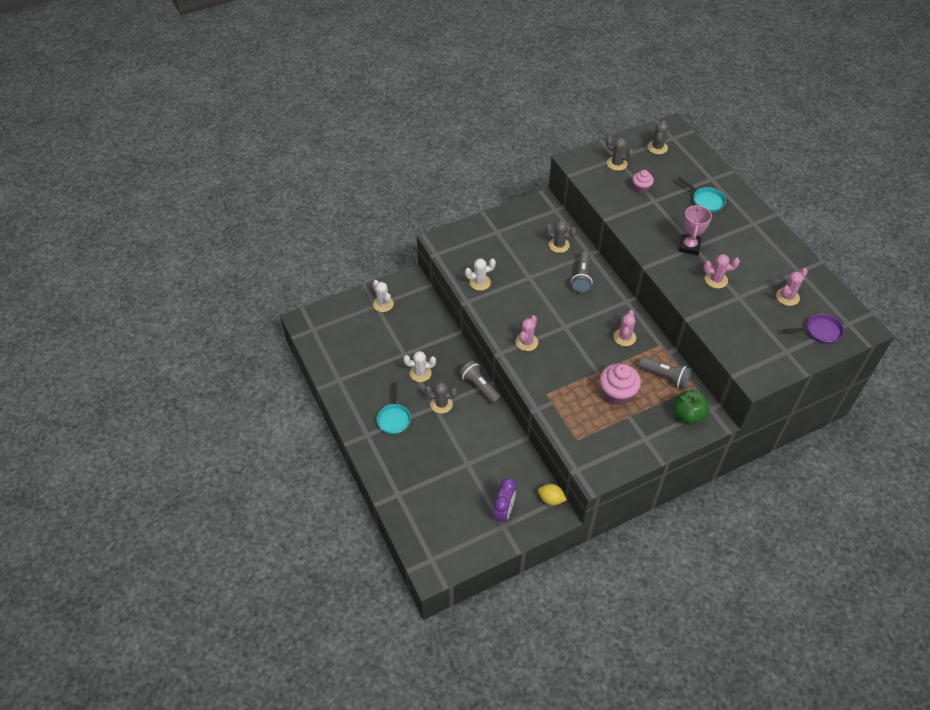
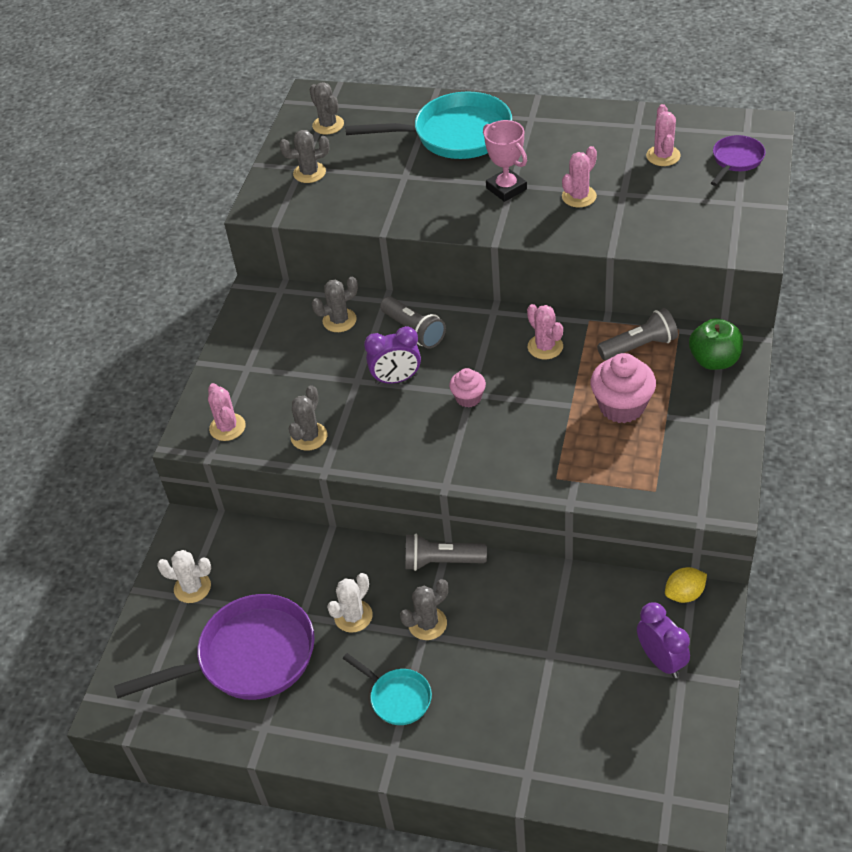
camera: 45 degrees left, 5 degrees down
(367, 350) = (249, 657): none -> purple pan
(479, 282) = (309, 436): white cactus -> grey cactus
(526, 342) = (456, 447): pink cactus -> pink cactus (227, 427)
(545, 291) = (396, 379): none -> purple clock
(641, 188) = (372, 175): pink cupcake -> pink cupcake (468, 398)
(706, 201) = (455, 135): turquoise pan -> turquoise pan, size x1.98

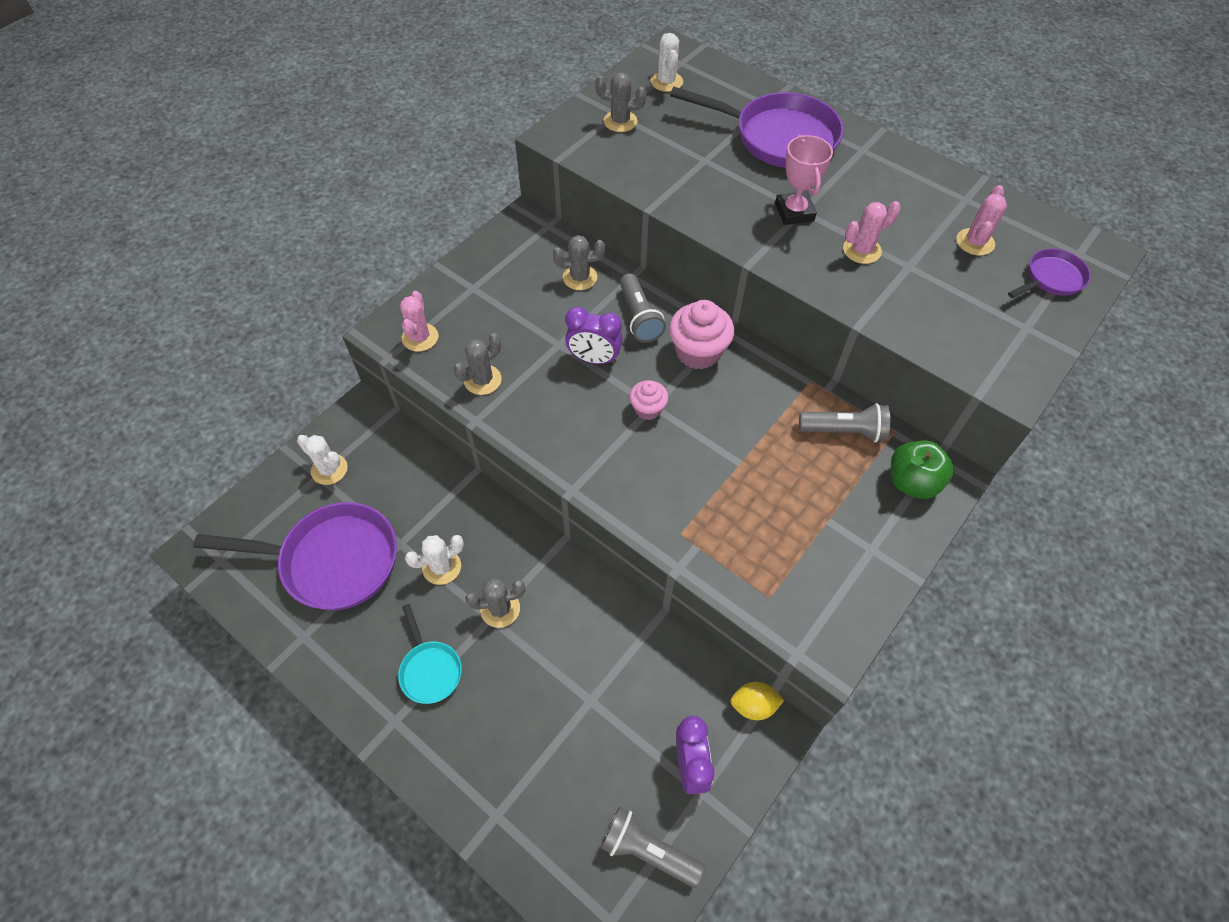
camera: 20 degrees right, 10 degrees up
(328, 125) = (666, 82): grey cactus -> white cactus
(442, 561) = (549, 552): grey flashlight -> grey flashlight (648, 850)
(455, 135) = (778, 137): turquoise pan -> purple pan
(545, 347) = (751, 389): pink cactus -> none
(622, 406) = (789, 488): pink cupcake -> pink cupcake (698, 352)

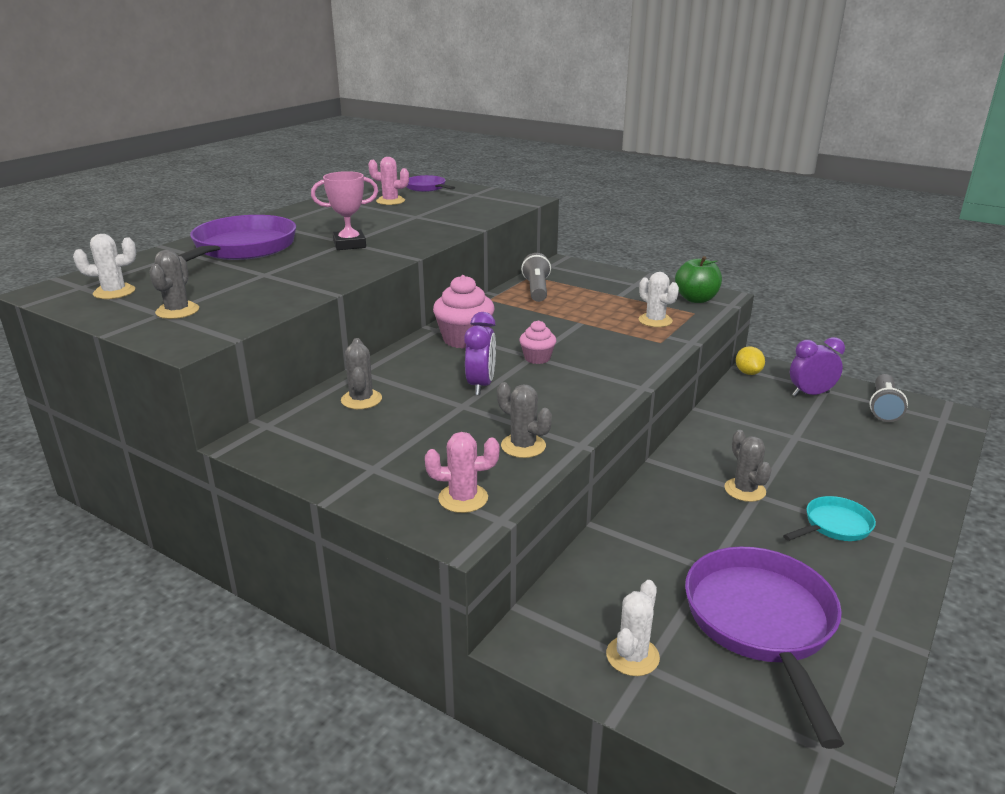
camera: 95 degrees left, 30 degrees down
(442, 567) = (721, 533): white cactus -> white cactus (655, 321)
(639, 317) = (421, 366): grey flashlight -> none
(862, 250) = (398, 227): pink cactus -> none
(912, 482) = (574, 272): green apple -> green apple (696, 299)

